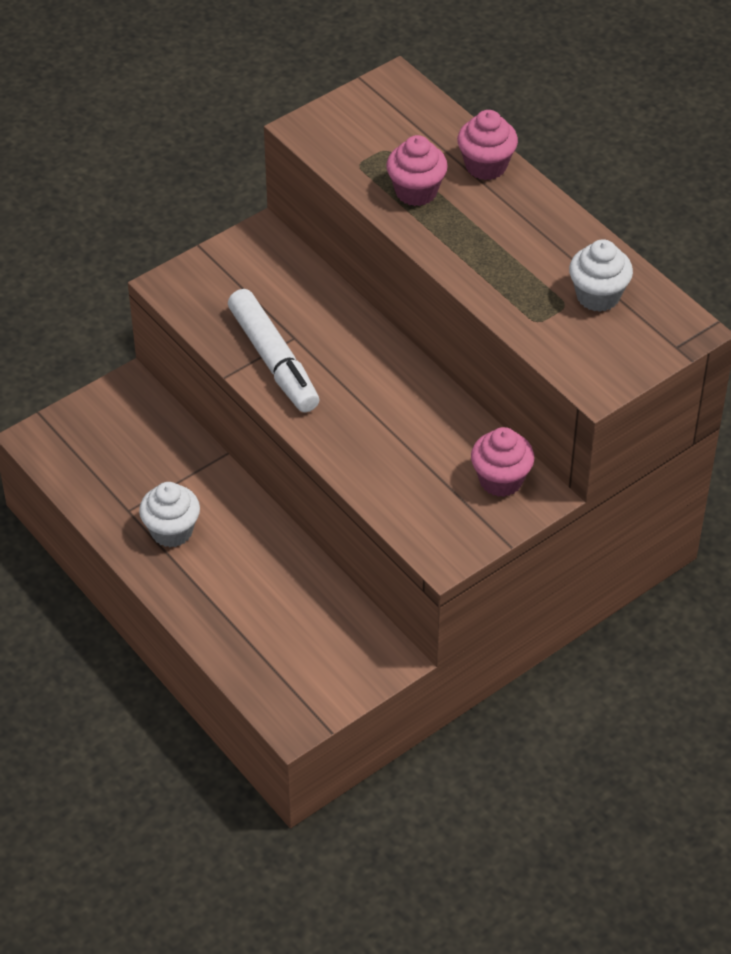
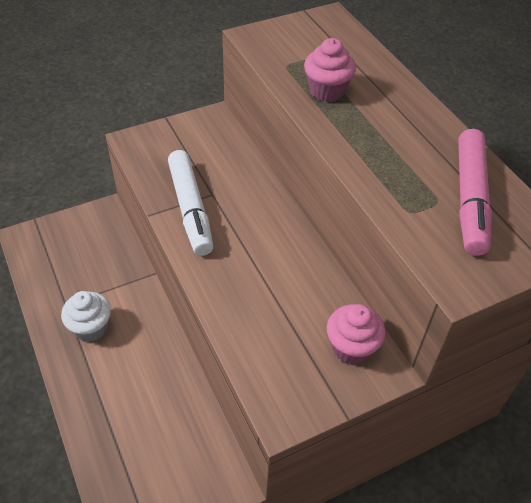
camera: 10 degrees right, 0 degrees up
(486, 166) = (388, 81): pink cupcake -> none
(598, 296) = (469, 199): white cupcake -> pink marker

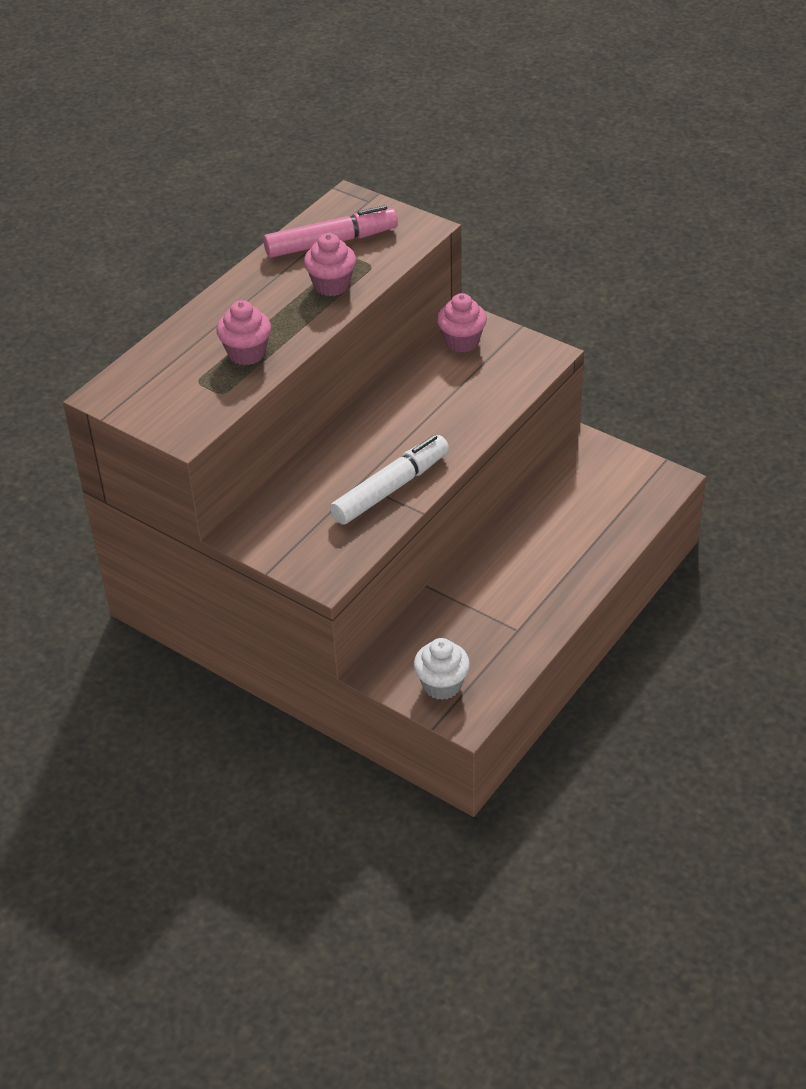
camera: 115 degrees left, 5 degrees down
(91, 328) = (527, 596): white cupcake -> white cupcake (442, 685)
(393, 172) = (331, 285): none -> pink cupcake

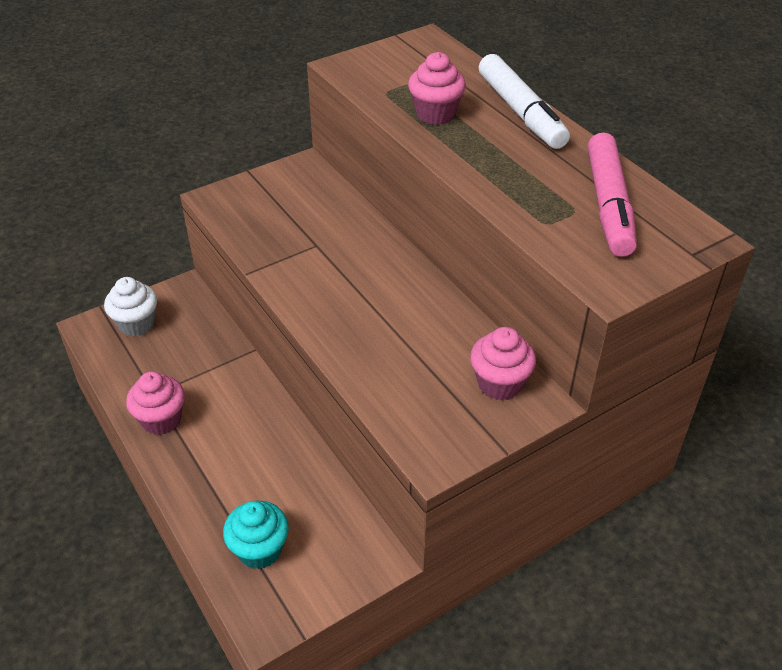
camera: 110 degrees right, 0 degrees up
(331, 285) = (521, 186): pink cupcake -> pink cupcake (161, 420)
(391, 488) = (293, 262): white marker -> white marker (520, 112)
(620, 504) = (259, 550): none -> turquoise cupcake

